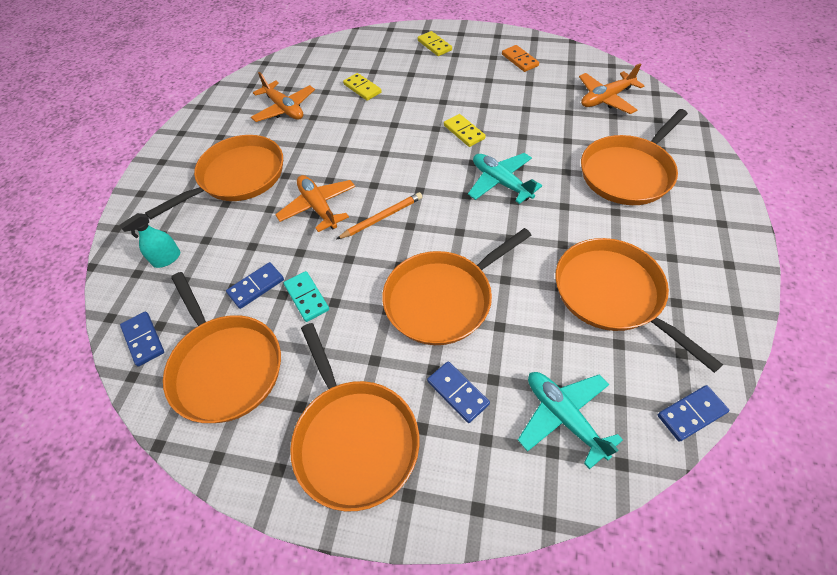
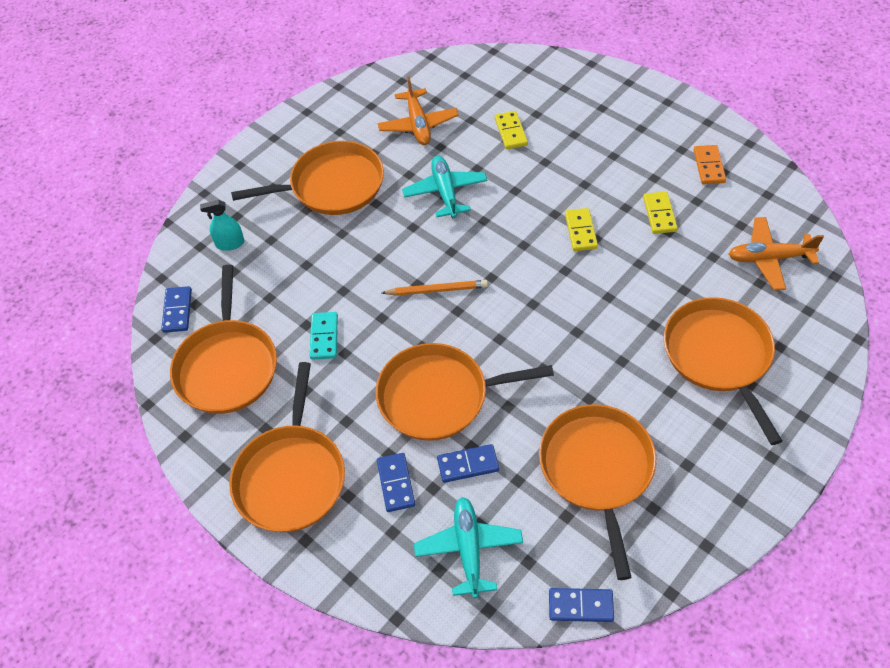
camera: 30 degrees right, 0 degrees up
(256, 287) = (288, 306): blue domino -> blue domino (468, 465)
(318, 207) = (386, 252): orange plane -> none
(434, 45) = (626, 106): yellow domino -> yellow domino (659, 214)
(501, 182) = (577, 306): turquoise plane -> turquoise plane (445, 192)
(628, 173) = (719, 356): orange pan -> orange pan turned 90 degrees clockwise

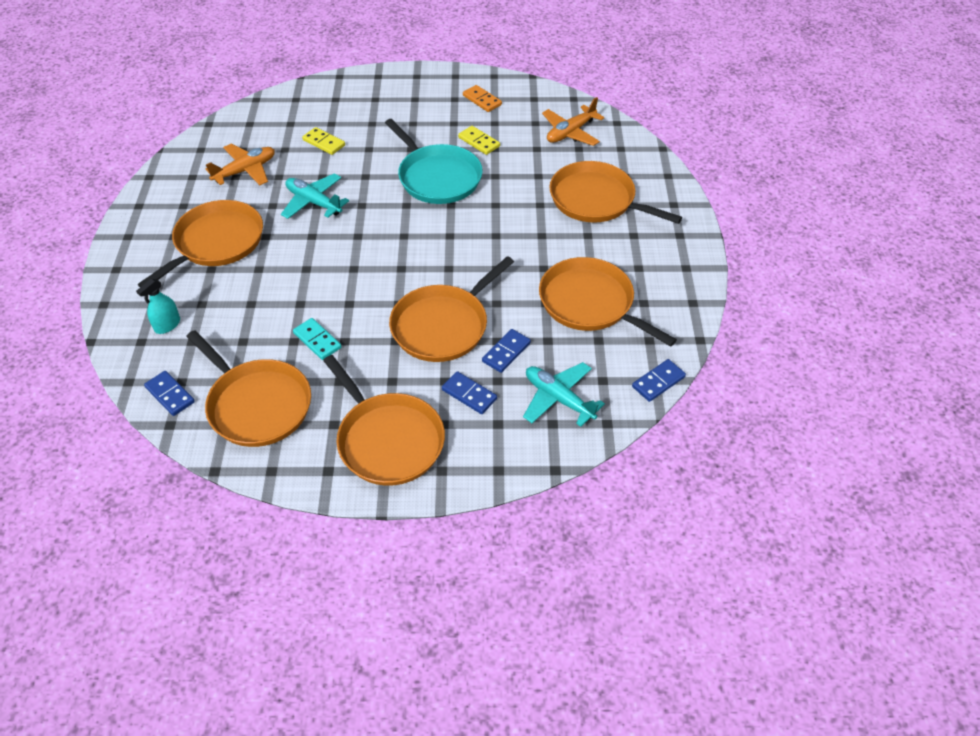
camera: 45 degrees left, 5 degrees down
(418, 124) = (245, 171): orange plane -> orange plane turned 75 degrees counterclockwise
(437, 290) = (372, 264): orange pencil -> none
(581, 231) = (437, 177): yellow domino -> turquoise pan

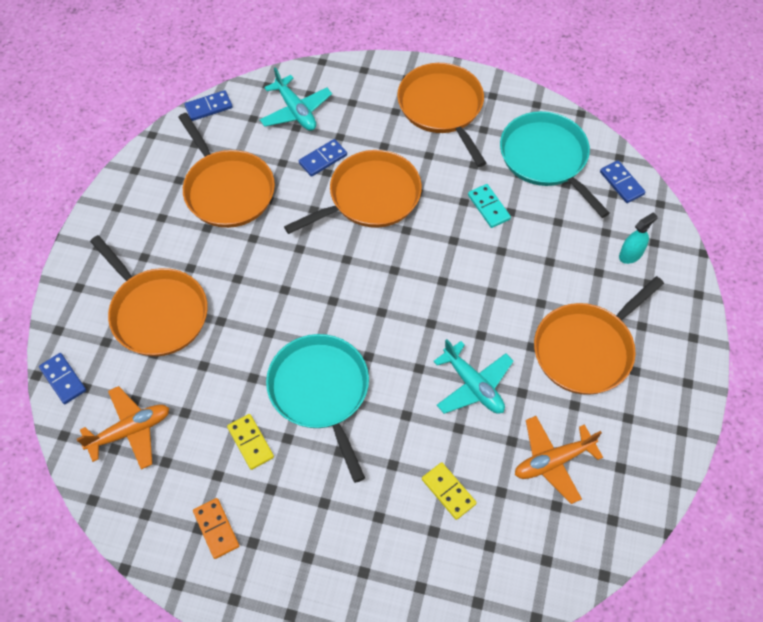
camera: 165 degrees left, 10 degrees up
(257, 404) = (546, 158): orange pan -> turquoise pan
(469, 394) = (367, 130): blue domino -> blue domino (63, 379)

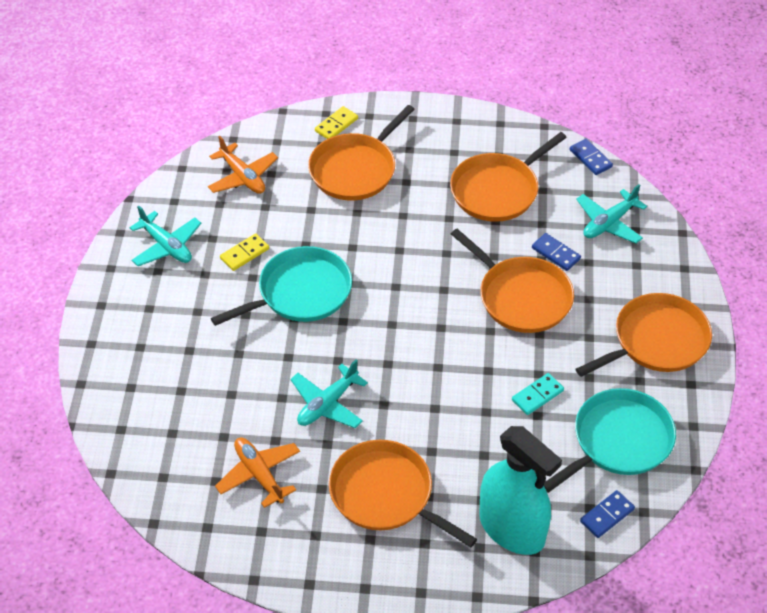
camera: 80 degrees right, 10 degrees down
(63, 379) = (281, 127): blue domino -> none
(216, 529) = (166, 246): orange domino -> turquoise plane
(448, 491) = (218, 397): yellow domino -> yellow domino (336, 125)
(630, 254) = (512, 528): turquoise spray bottle -> turquoise spray bottle, size x2.41

